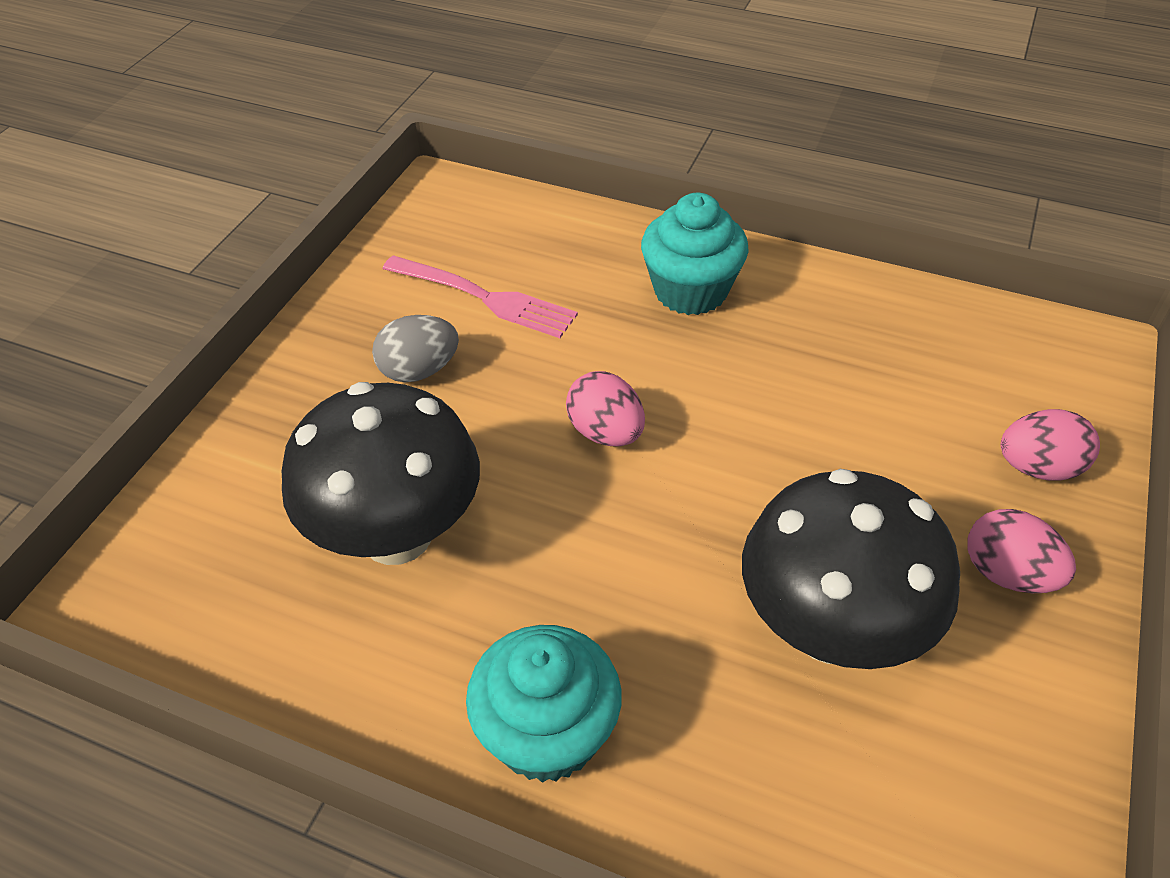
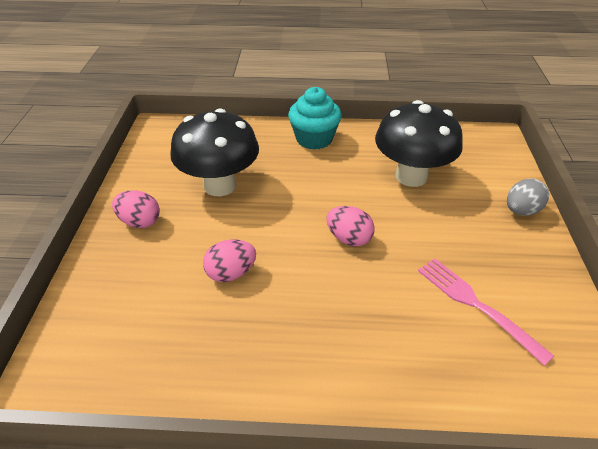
camera: 160 degrees right, 5 degrees down
(419, 370) = (469, 246): grey egg -> grey egg (521, 211)
(485, 298) = (476, 305): pink fork -> pink fork turned 45 degrees clockwise
(690, 291) = (344, 351): turquoise cupcake -> none
(1038, 468) = (111, 277): pink egg -> pink egg (231, 273)

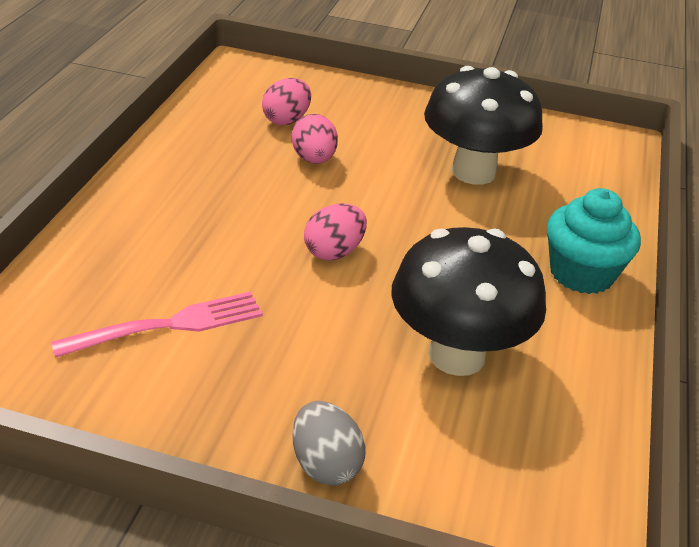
camera: 100 degrees right, 5 degrees down
(140, 222) = (418, 115): pink egg -> pink egg (286, 120)

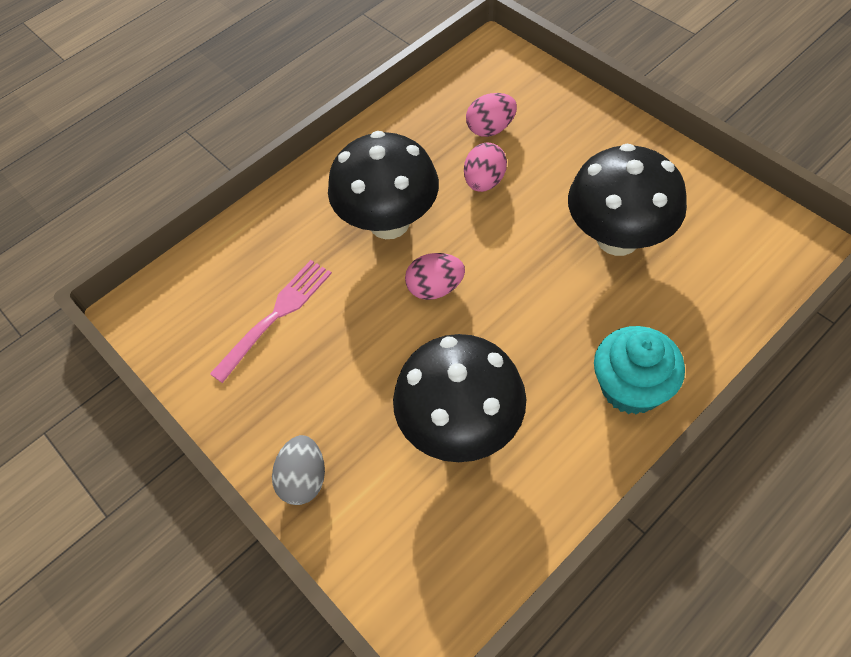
camera: 40 degrees right, 20 degrees up
(168, 325) = (276, 316): pink fork -> pink fork turned 60 degrees counterclockwise
(239, 212) = (389, 223): none -> black mushroom

